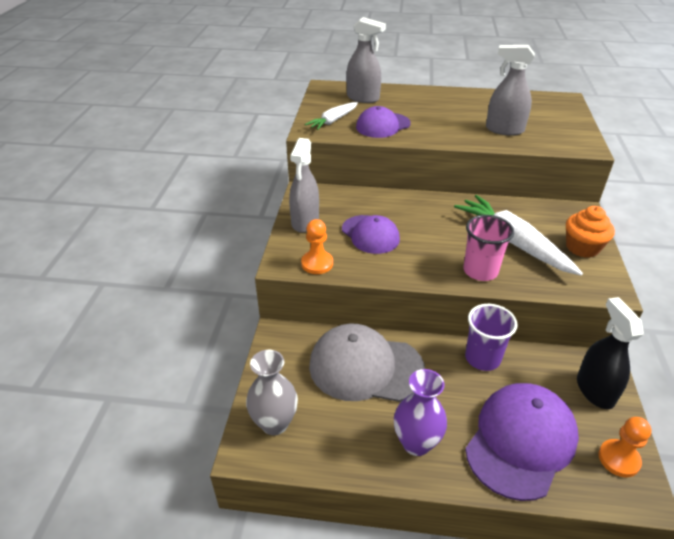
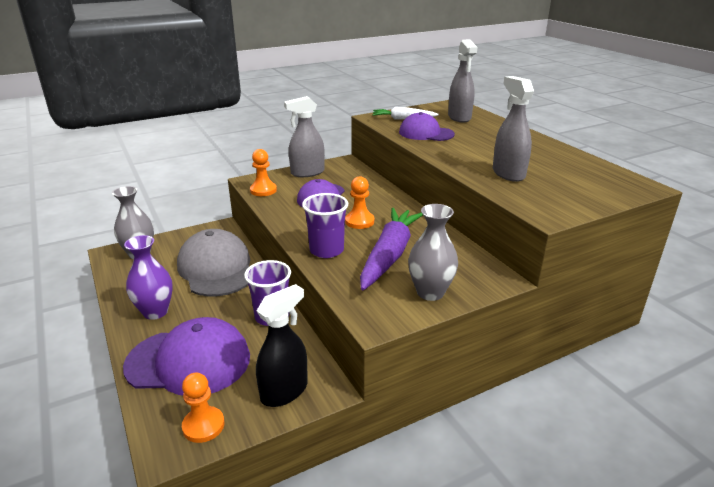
camera: 55 degrees right, 10 degrees down
(441, 233) = (359, 221): none -> orange pawn
(480, 271) = (326, 250): pink cup -> purple cup
(513, 242) = (389, 255): white carrot -> purple carrot
(582, 247) = (430, 292): orange cupcake -> grey vase

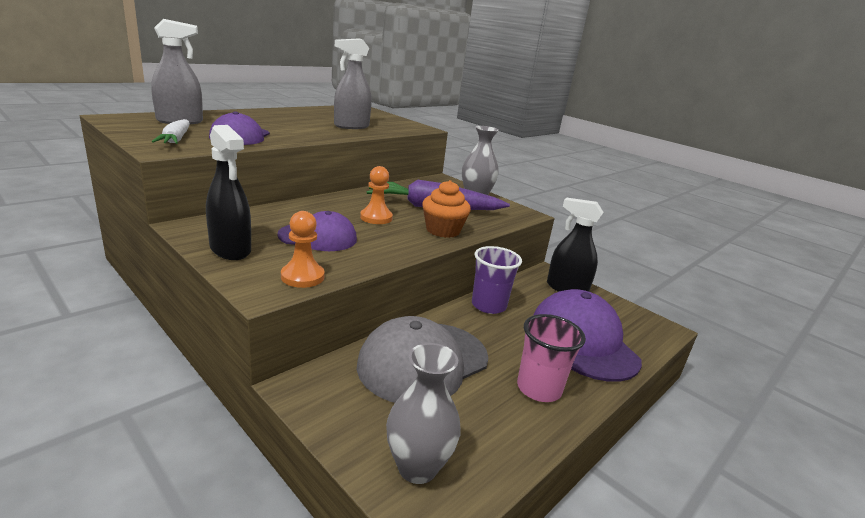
camera: 110 degrees left, 5 degrees down
(155, 312) = (539, 388): purple vase -> pink cup
(203, 426) = (629, 317): orange pawn -> none
(307, 173) = (230, 250): grey spray bottle -> black spray bottle
(326, 250) = (443, 230): purple cup -> orange cupcake

